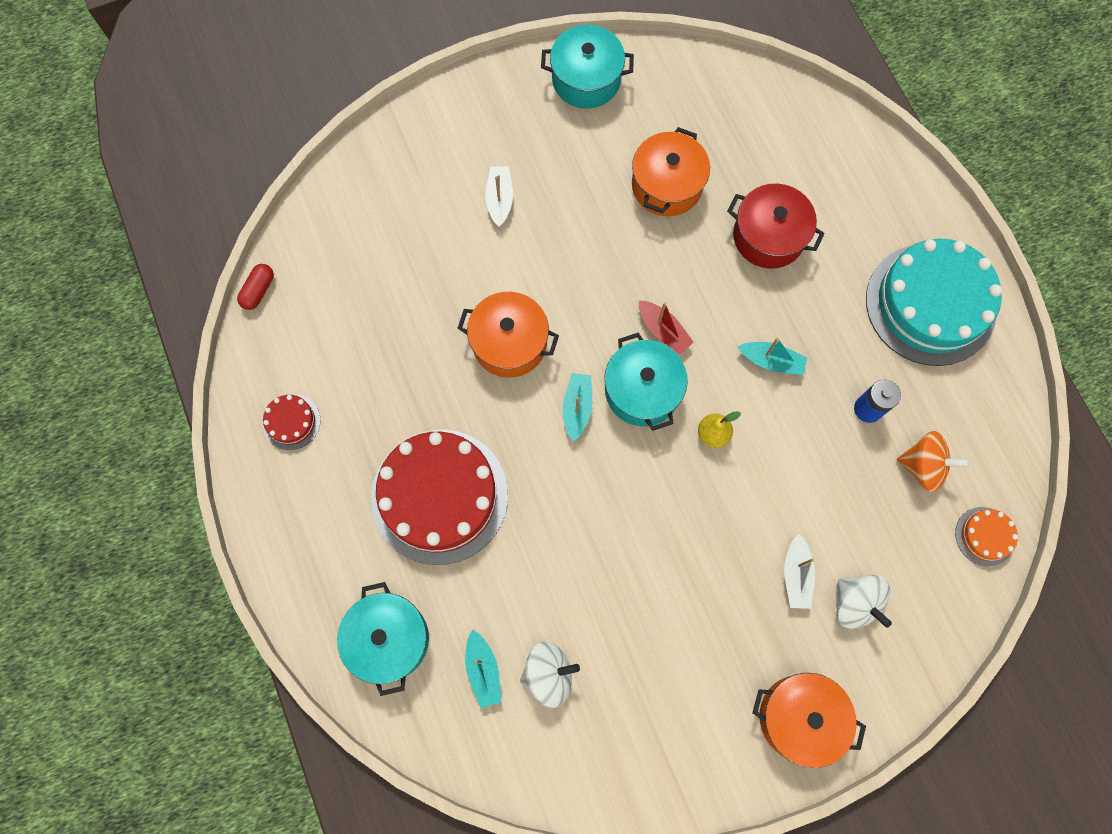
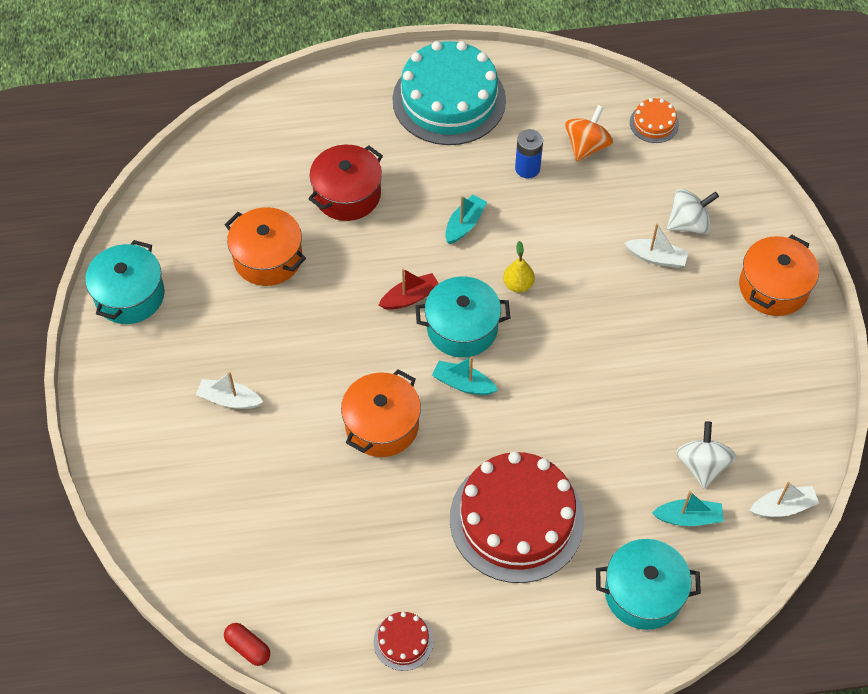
camera: 75 degrees left, 15 degrees down
(521, 772) = (783, 507): none -> white boat

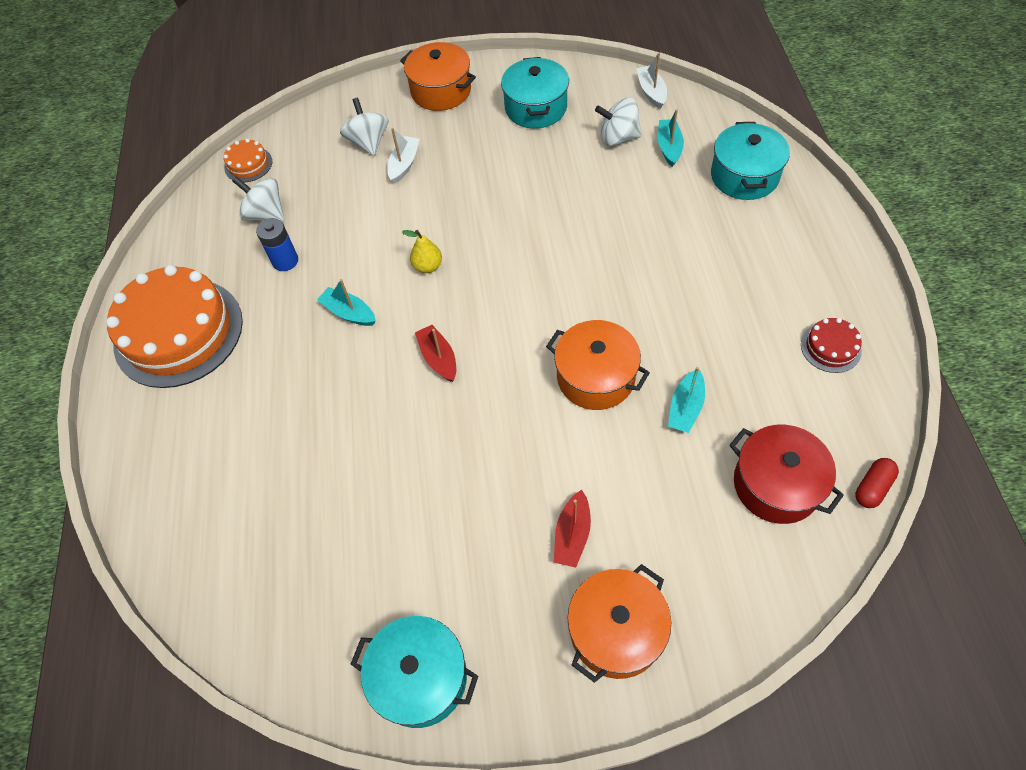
camera: 85 degrees left, 0 degrees up
(229, 399) = (572, 535): white boat -> red boat
(268, 258) = (375, 508): orange pot -> orange pot (616, 631)
(347, 194) = (293, 427): red pot -> red pot (776, 484)
(449, 100) = (178, 332): turquoise cake -> orange cake
(462, 328) = (478, 311): turquoise pot -> turquoise pot (535, 108)
(463, 384) = (543, 308): turquoise boat -> turquoise boat (685, 407)
(516, 519) = (688, 263): red cake -> none
(586, 146) = (266, 214): orange spinning top -> white spinning top

